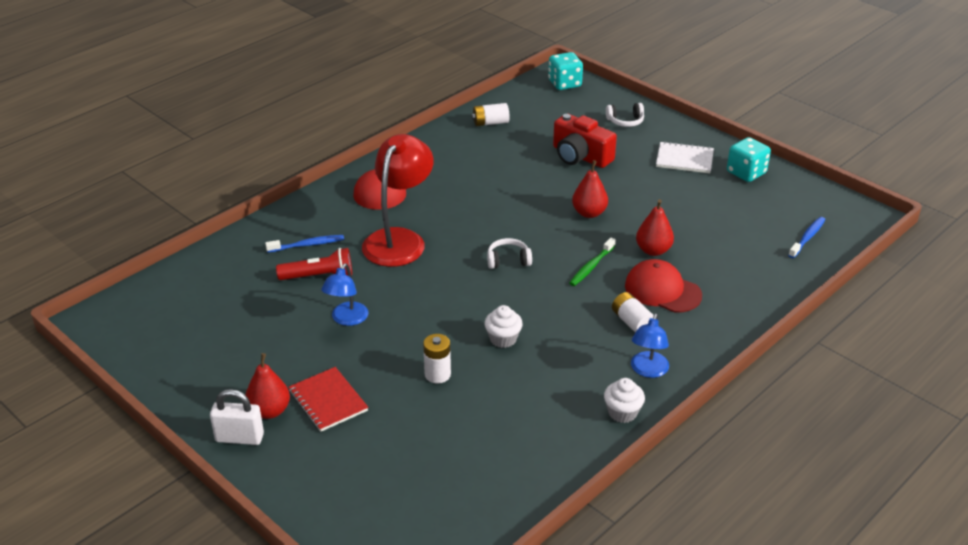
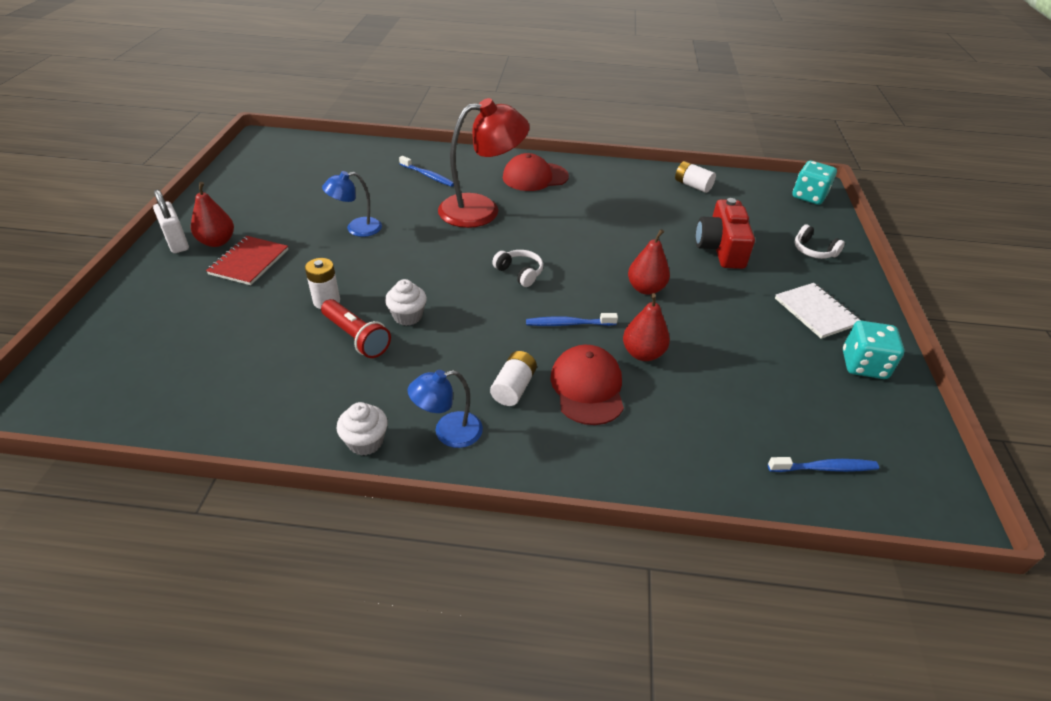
camera: 50 degrees right, 5 degrees up
(319, 276) = (396, 195): red flashlight -> red flashlight (356, 337)
(591, 266) = (568, 324): green toothbrush -> blue toothbrush

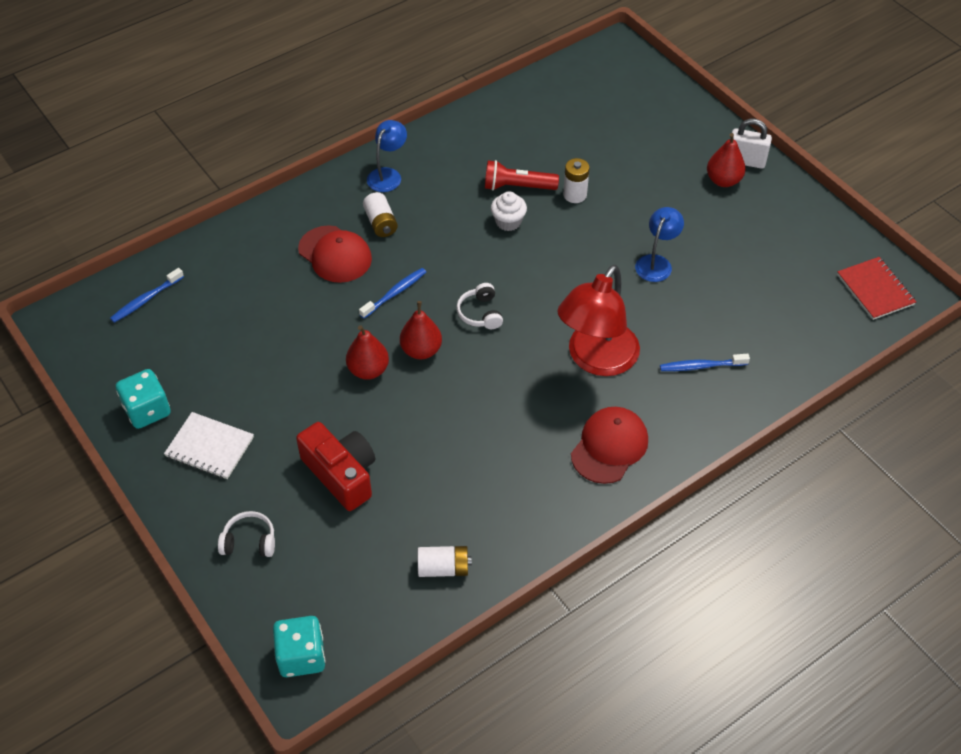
camera: 140 degrees right, 10 degrees up
(249, 262) = (673, 183): red notebook -> red notebook (875, 290)
(365, 442) = (425, 142): white cupcake -> none
(519, 273) = (480, 313): white headphones -> white headphones turned 75 degrees clockwise
(642, 353) = (320, 305): red pear -> red pear (421, 350)

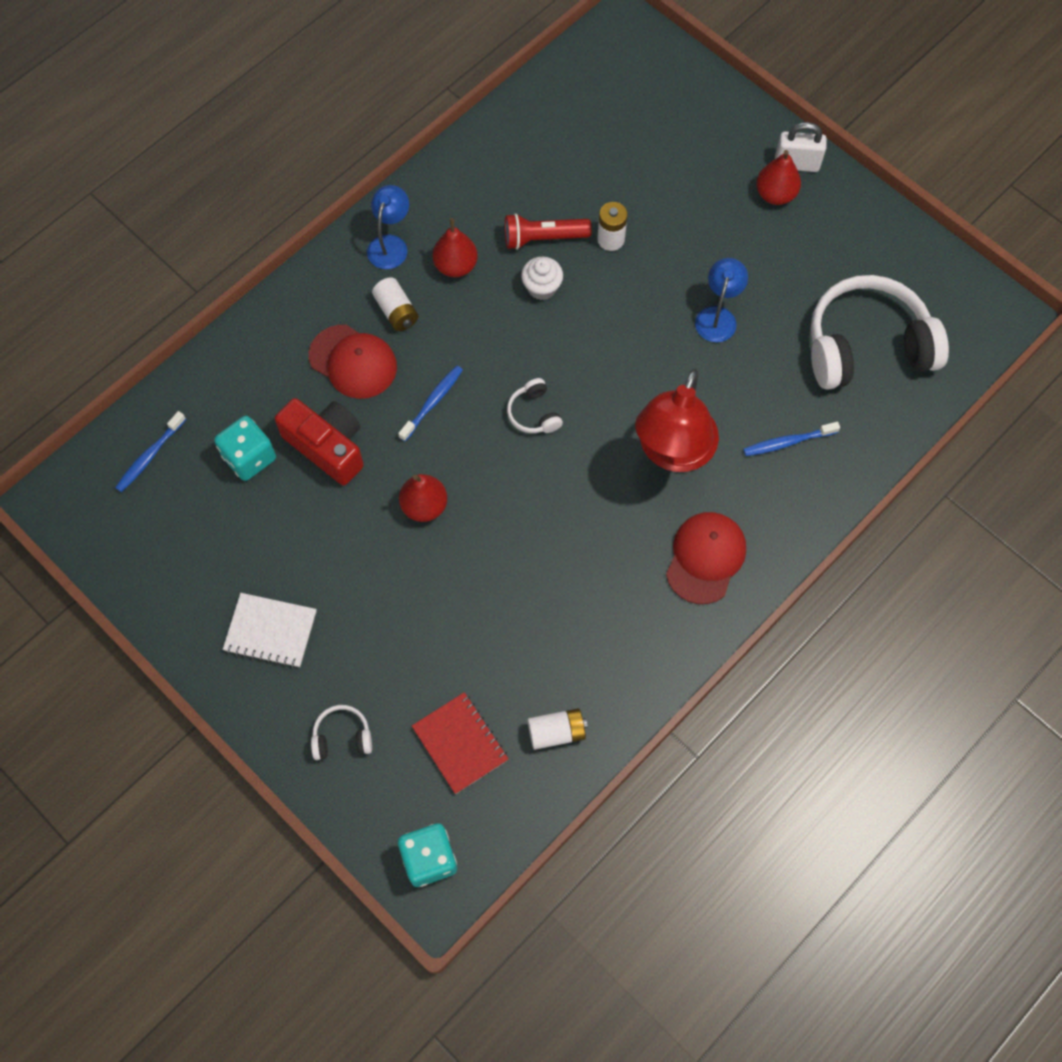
camera: 10 degrees left, 15 degrees up
(147, 410) = (189, 597): turquoise dice -> turquoise dice (249, 457)
(341, 474) = (423, 639): red camera -> red camera (327, 446)
(421, 350) = (478, 471): red pear -> red pear (456, 266)
(785, 302) = (867, 346): none -> white headphones
(875, 290) = (962, 314): red notebook -> red notebook (460, 743)

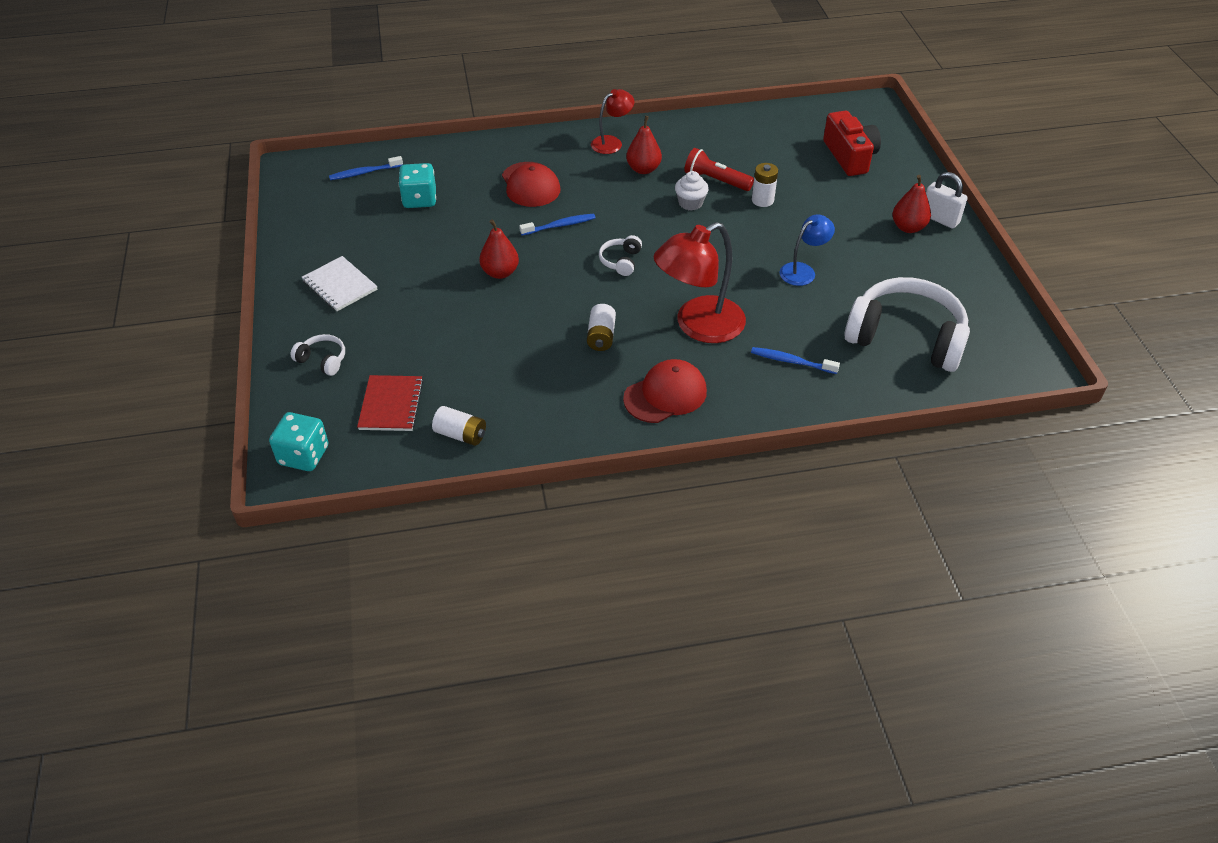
camera: 35 degrees right, 20 degrees down
(327, 446) = (471, 216): red camera -> red camera (849, 156)
(390, 244) = (612, 142): blue lamp -> red lamp
(396, 311) = (582, 174): white battery -> white battery (601, 336)

